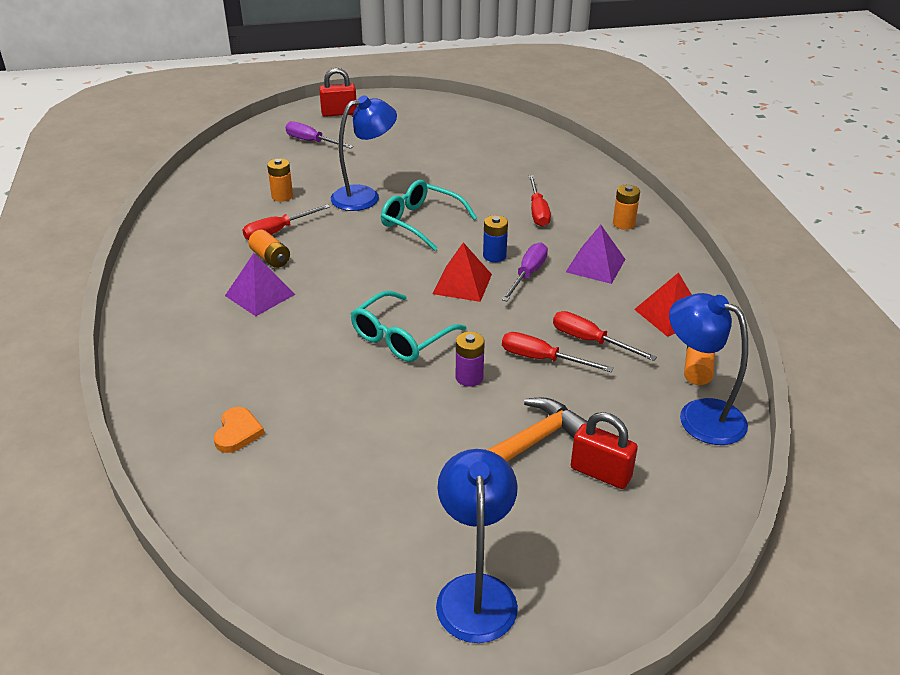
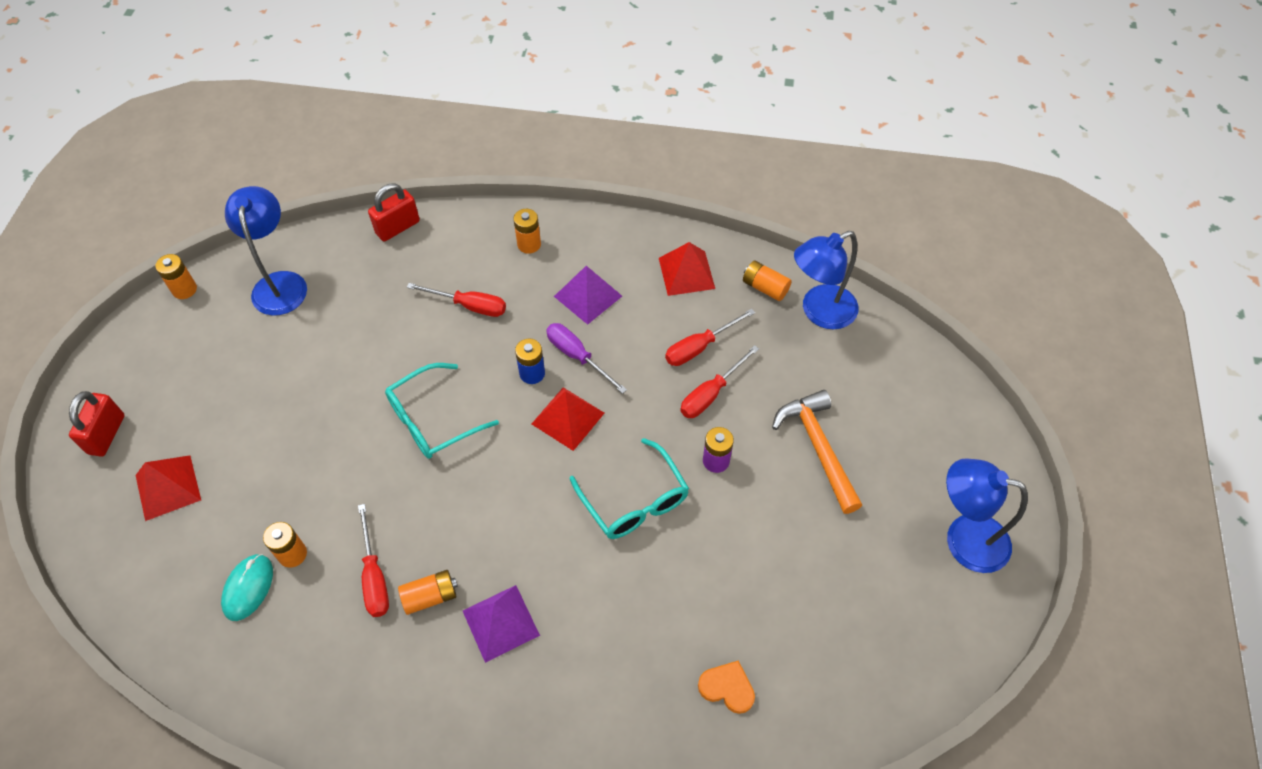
camera: 70 degrees left, 20 degrees up
(251, 187) = (248, 588): none -> turquoise mouse
(312, 142) = (168, 487): purple screwdriver -> red pyramid
(365, 196) = (345, 461): blue lamp -> blue lamp (280, 283)
(464, 105) = (184, 289): none -> orange battery
(600, 473) = (864, 406): red padlock -> red padlock (397, 227)

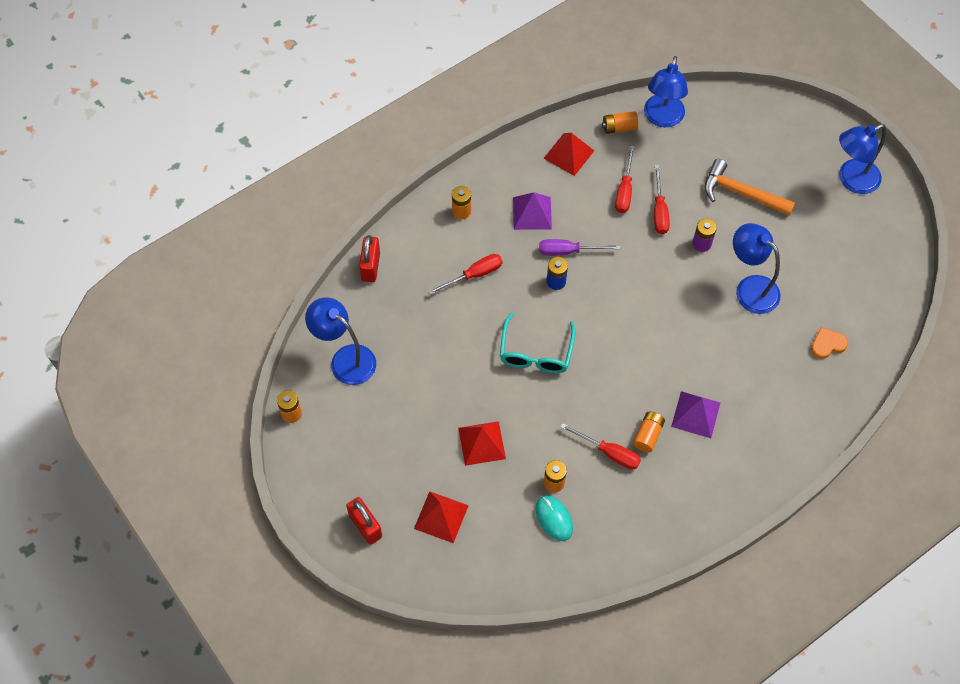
camera: 45 degrees left, 5 degrees up
(568, 418) = (604, 288): red pyramid -> red pyramid (482, 443)
(634, 501) = (687, 299): turquoise glasses -> none
(713, 549) = (750, 288): none -> blue lamp

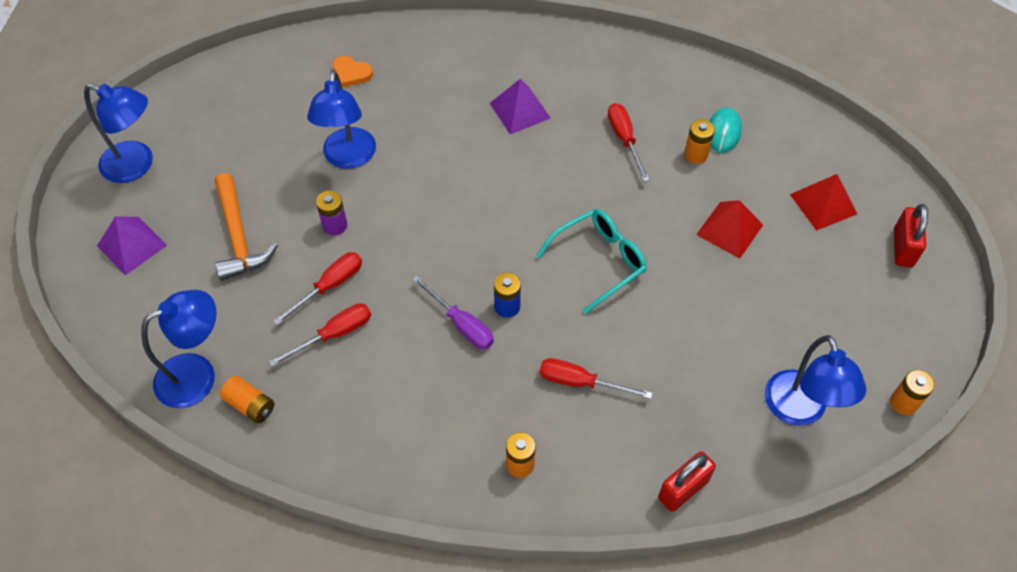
camera: 135 degrees left, 5 degrees down
(532, 213) = (450, 394): purple pyramid -> purple pyramid (132, 245)
(569, 154) = (336, 424): red pyramid -> none
(648, 435) = (577, 126): orange battery -> none

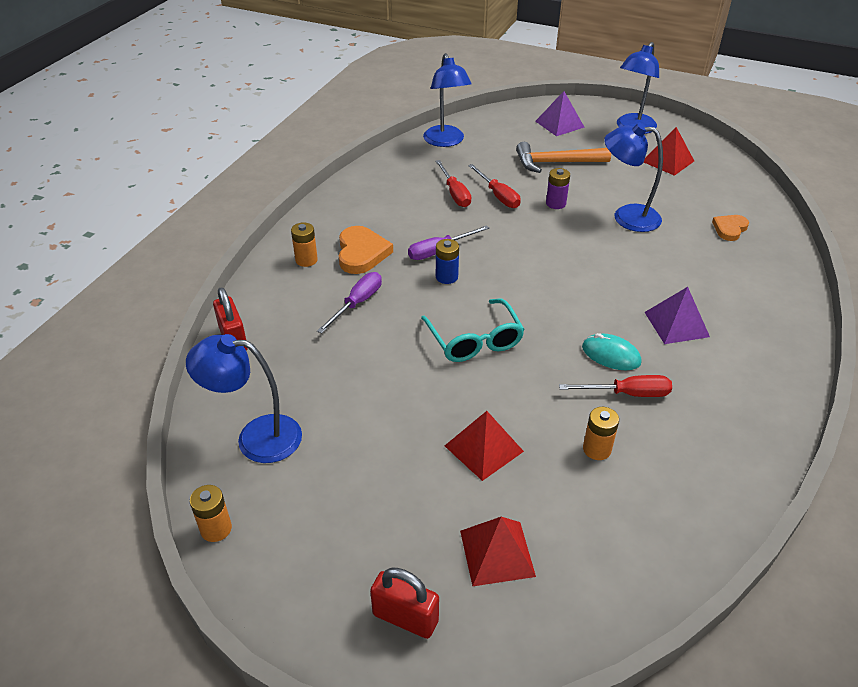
camera: 105 degrees right, 15 degrees down
(217, 127) = (667, 161): none -> red pyramid
(250, 405) = (413, 158): orange battery -> none
(488, 405) = (361, 253): none -> orange heart
(580, 382) = (357, 303): red screwdriver -> purple screwdriver
(723, 132) = (629, 486): turquoise mouse -> turquoise mouse (611, 355)

